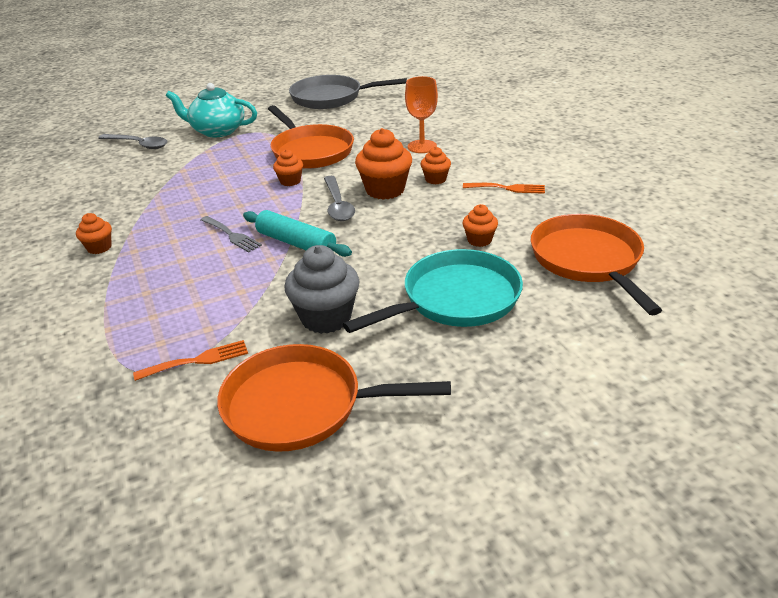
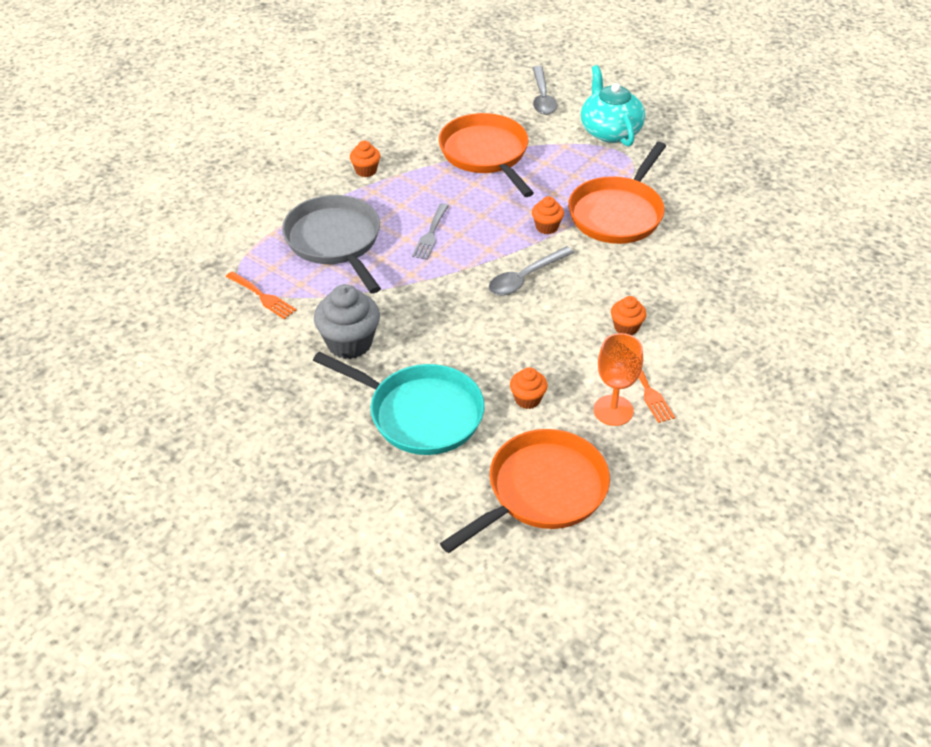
camera: 60 degrees right, 10 degrees up
(296, 243) = (443, 279): turquoise rolling pin -> none
(301, 405) = (243, 373): orange pan -> orange pan (486, 154)
(331, 98) = (757, 173): grey pan -> grey pan (335, 241)
(385, 190) = (577, 298): orange cupcake -> none
(422, 146) = (693, 291): orange goblet -> orange goblet (613, 410)

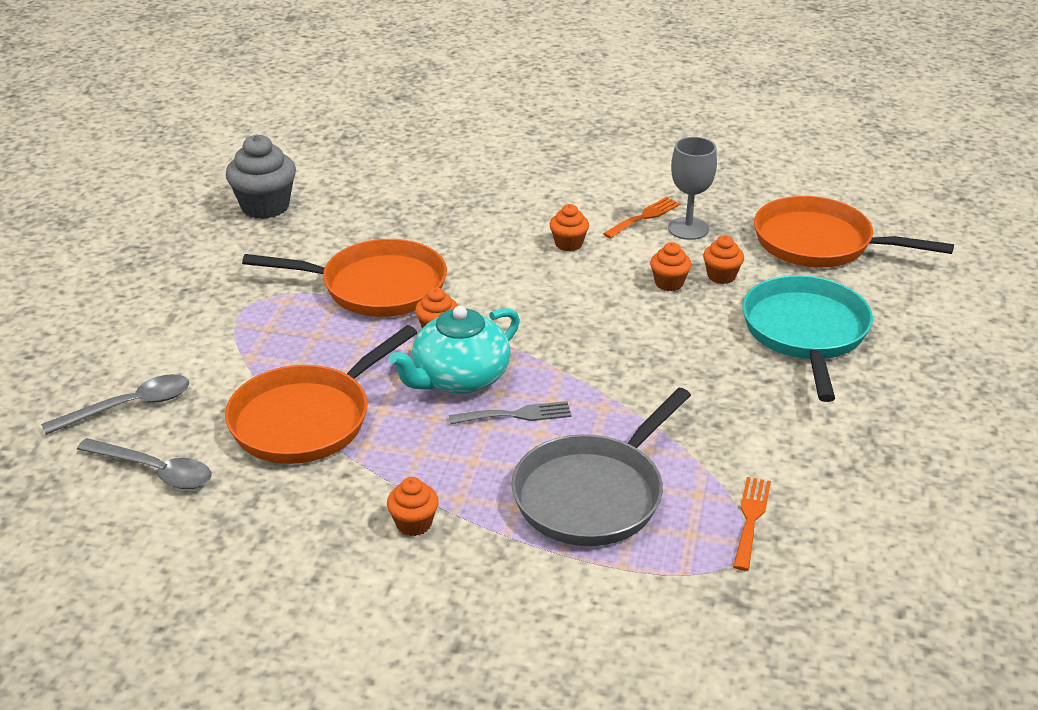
camera: 115 degrees left, 10 degrees down
(349, 343) = (758, 414): grey cupcake -> grey cupcake (265, 206)
(525, 278) = (542, 322): grey spoon -> grey spoon (155, 471)
(535, 363) = (669, 283): none -> orange cupcake
(610, 131) = (195, 329): turquoise teapot -> turquoise teapot (459, 378)
(613, 410) = (688, 229): orange goblet -> grey goblet

